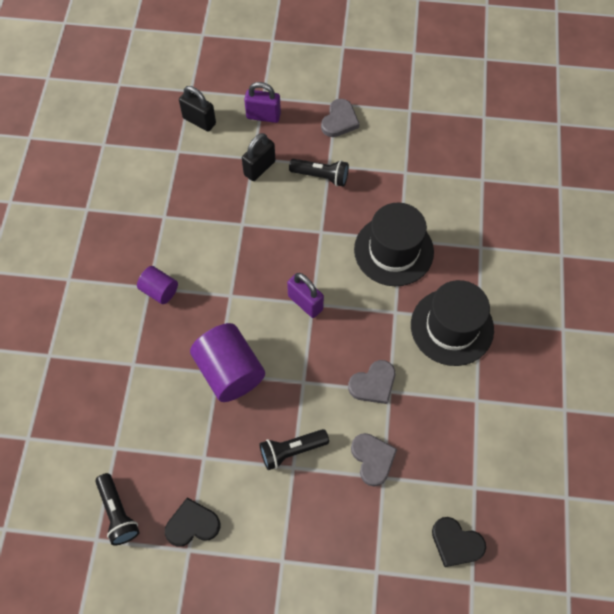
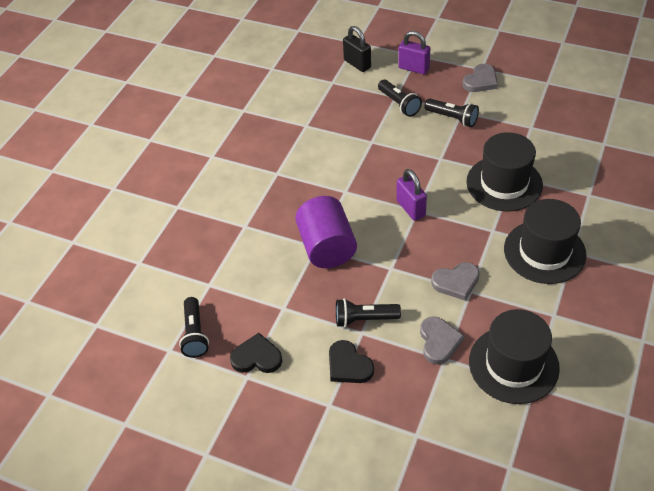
camera: 20 degrees right, 15 degrees down
(159, 290) = (285, 177): purple cylinder -> none
(259, 168) = (399, 104): black padlock -> black flashlight
(450, 467) = (513, 364): none -> black hat
(456, 543) = (502, 429): black heart -> black heart (348, 365)

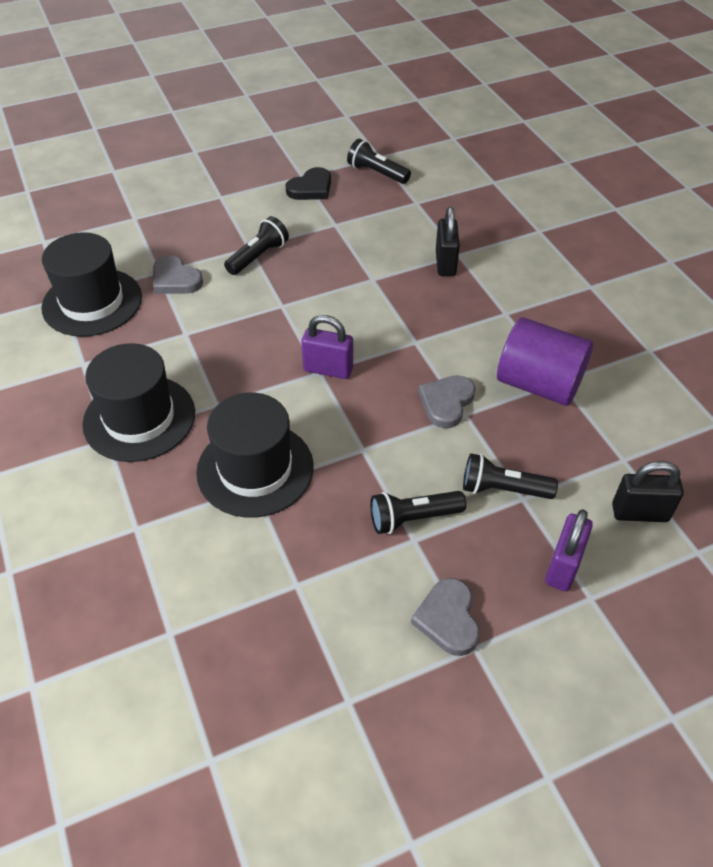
camera: 130 degrees right, 0 degrees up
(261, 225) = (445, 263): none -> black padlock
(327, 247) = (362, 284): purple cylinder -> purple cylinder (538, 384)
(348, 365) = (234, 223): black heart -> none
(413, 68) = (563, 566): purple padlock -> purple padlock turned 45 degrees counterclockwise
(456, 282) = (206, 332): grey heart -> grey heart (446, 402)

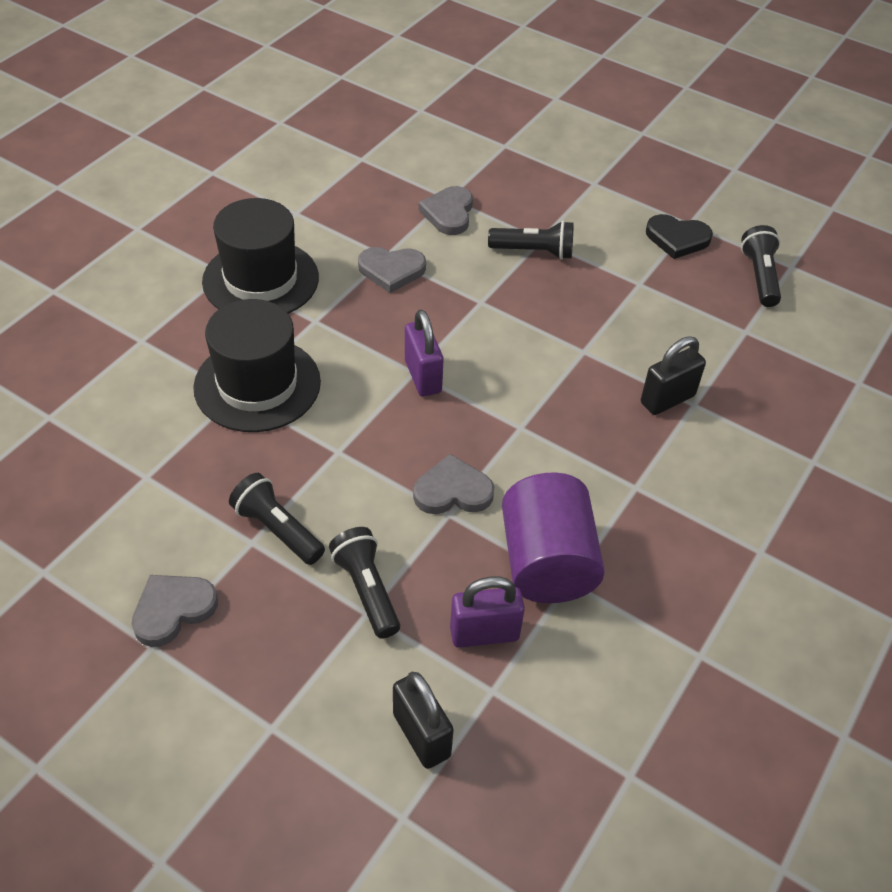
camera: 55 degrees right, 0 degrees up
(92, 302) = (372, 178): black hat -> none
(205, 337) = (391, 270): none -> grey heart
(563, 566) = (297, 685): purple padlock -> purple padlock (484, 633)

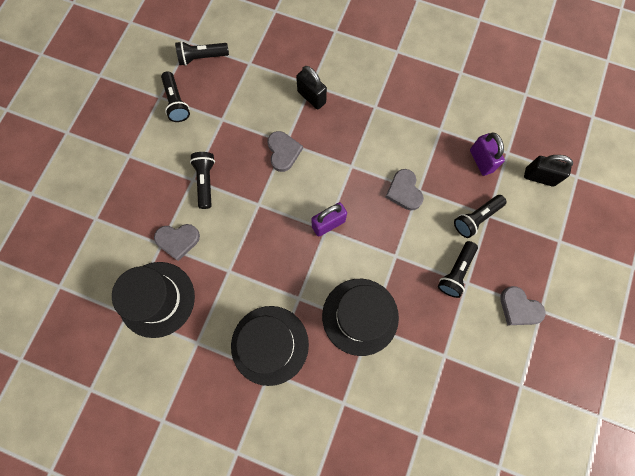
camera: 100 degrees left, 25 degrees up
(371, 185) = (157, 299): none -> black hat
(391, 270) = (242, 263): grey heart -> grey heart (283, 152)
(421, 735) = (539, 177): black padlock -> black padlock turned 60 degrees clockwise
(547, 562) = (433, 140): purple cylinder -> none
(677, 239) = (176, 102): black heart -> black flashlight

